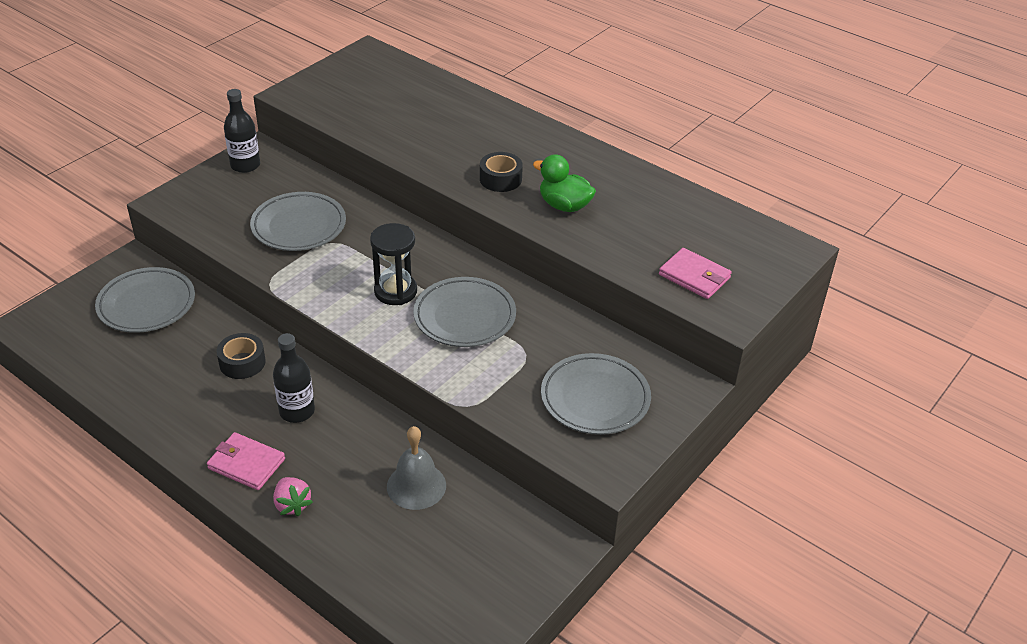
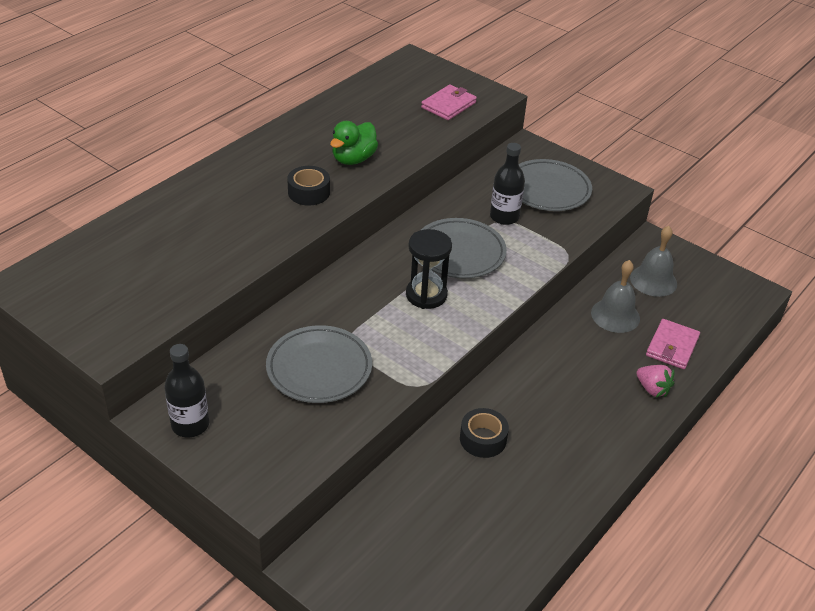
camera: 90 degrees left, 0 degrees up
(146, 304) = (393, 536): grey plate -> none
(246, 464) = (614, 423): pink wallet -> pink wallet (672, 346)
(292, 504) = (652, 389): pink strawberry -> pink strawberry turned 75 degrees clockwise
(297, 411) = (544, 393): black bottle -> black bottle (504, 217)
(483, 534) = (653, 280): none -> grey bell

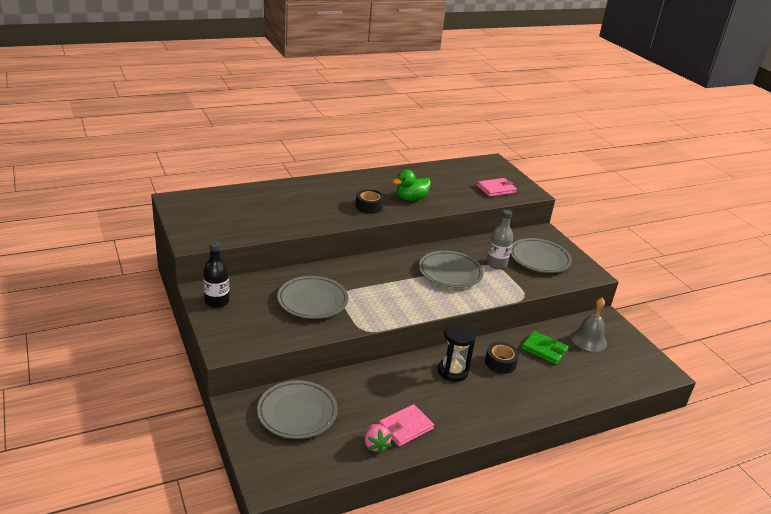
camera: 25 degrees right, 10 degrees down
(393, 539) = (297, 413): none -> grey plate
(426, 295) = (410, 287): black hourglass -> black hourglass (453, 371)
(483, 439) = (397, 383): black tape -> black tape (500, 362)
(504, 217) = (496, 264): black bottle -> grey bottle
(615, 315) = (544, 350): grey bell -> green wallet
(652, 389) = (538, 400): pink strawberry -> pink strawberry (375, 445)
(672, 346) = (572, 381): pink wallet -> pink wallet (405, 427)

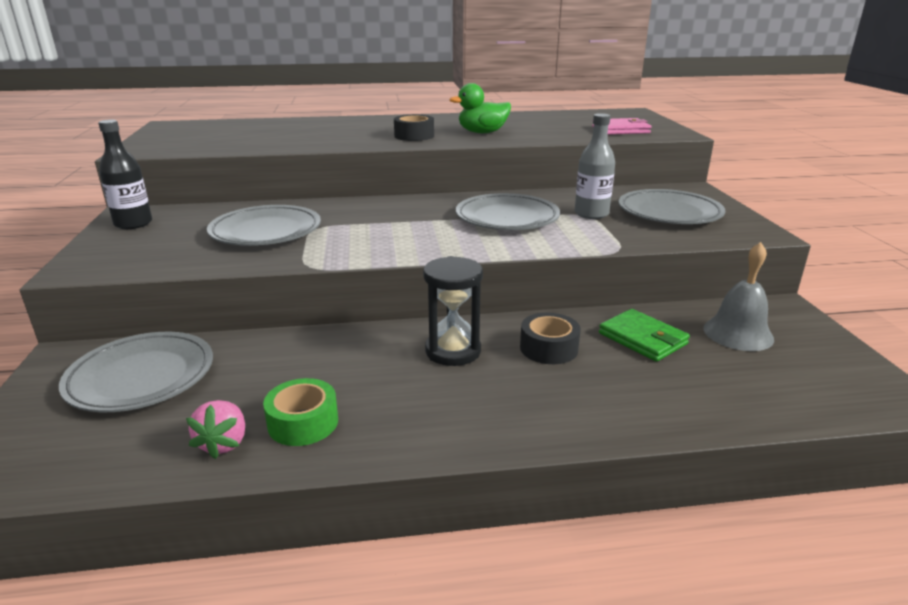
camera: 20 degrees right, 5 degrees down
(405, 427) = (303, 423): pink wallet -> green tape

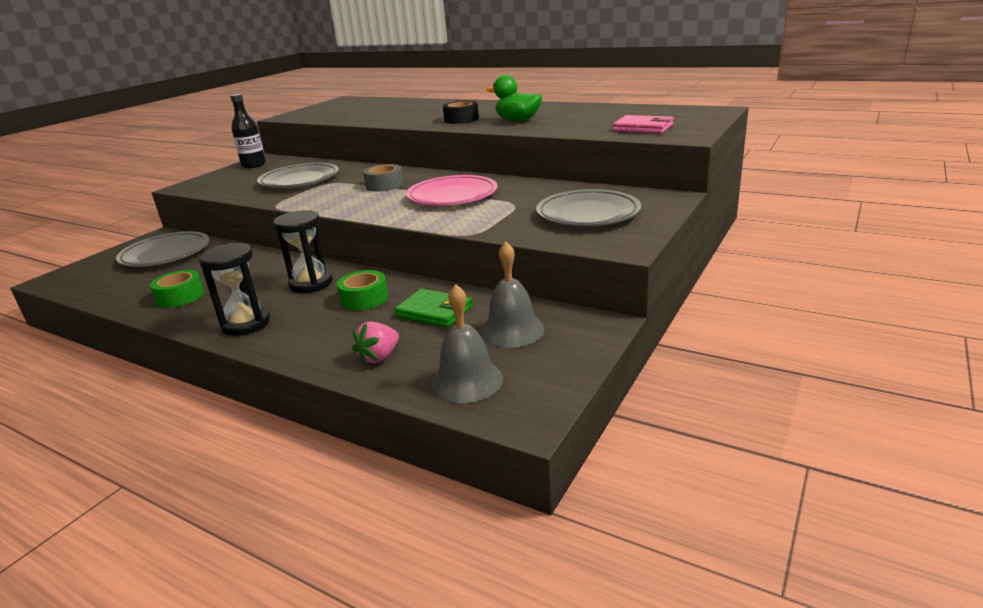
camera: 40 degrees right, 0 degrees up
(224, 443) = (139, 295): pink strawberry -> pink strawberry (379, 357)
(399, 219) = (384, 185): none -> grey tape
(475, 421) = (246, 324): none -> black hourglass
(507, 218) = (452, 196): grey plate -> pink plate
(549, 348) = (364, 298): black tape -> green tape
(591, 214) = (521, 204): grey bottle -> none
(642, 339) = (434, 312): green wallet -> green wallet turned 60 degrees counterclockwise
(801, 389) = (466, 381): none -> grey bell

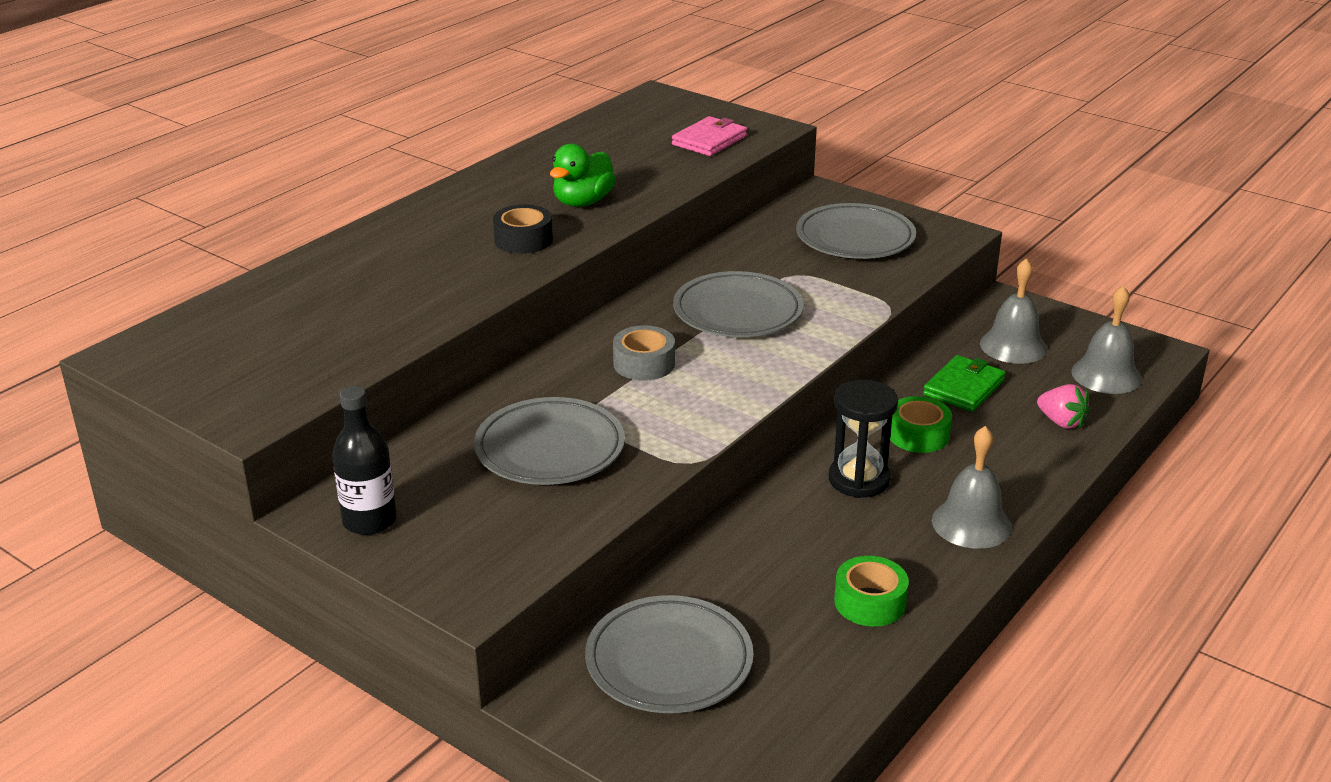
camera: 85 degrees left, 5 degrees up
(246, 324) = (971, 523): black hourglass -> grey bell
(452, 196) = (737, 312): pink plate -> grey plate

